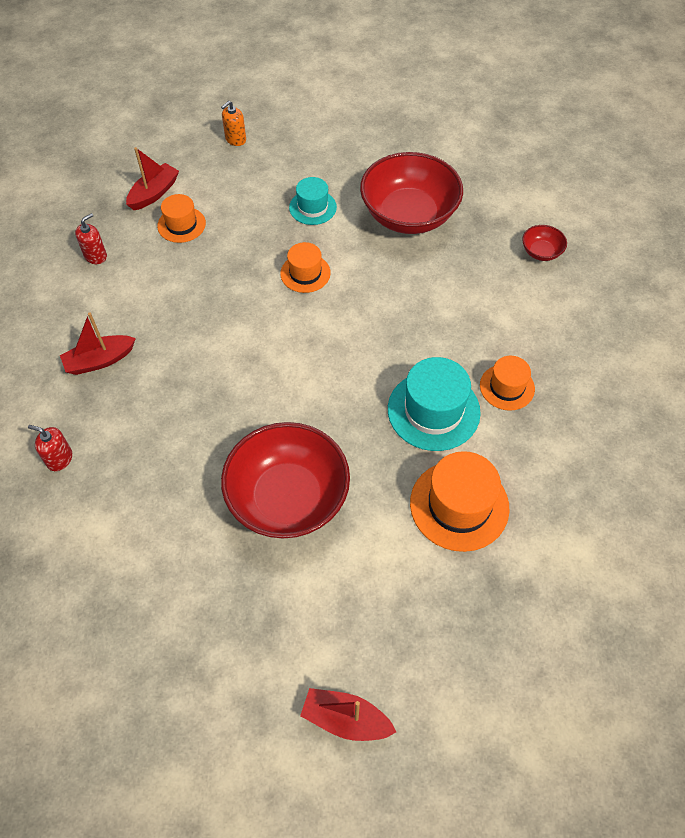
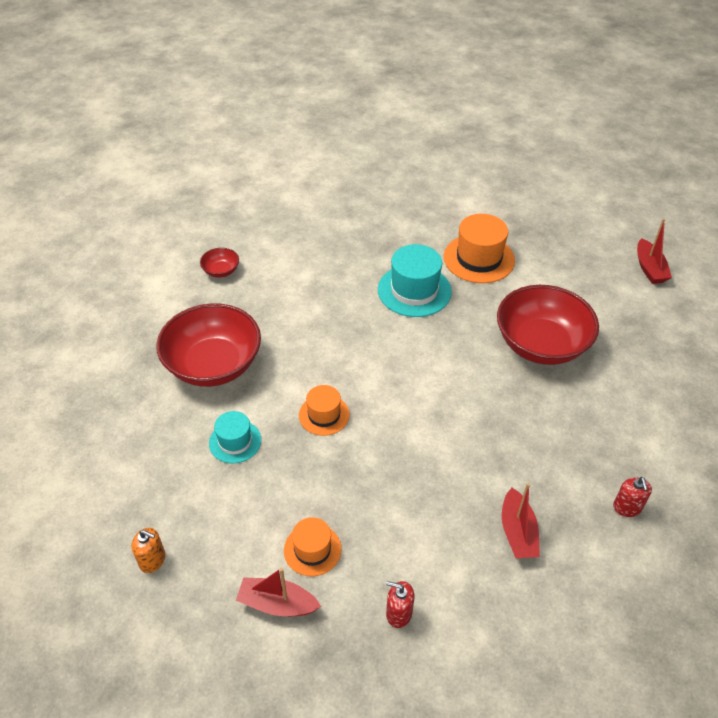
camera: 115 degrees left, 10 degrees down
(100, 360) = (517, 532): red boat -> red boat turned 45 degrees clockwise
(507, 387) = (368, 259): orange hat -> none

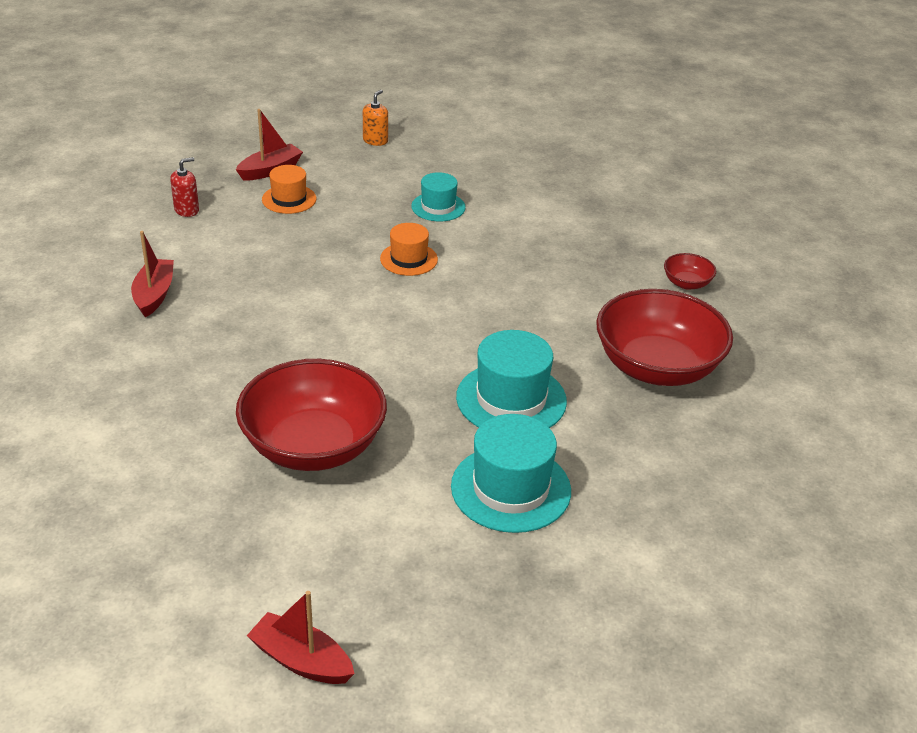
camera: 125 degrees right, 10 degrees down
(152, 560) = (375, 140): orange soap dispenser -> orange soap dispenser turned 150 degrees clockwise
(213, 365) = (544, 229): red bowl -> red bowl (657, 367)
(479, 258) = (511, 488): orange hat -> turquoise hat
(517, 532) = (154, 294): red boat -> red boat turned 60 degrees clockwise
(627, 507) = (75, 368): red soap dispenser -> none

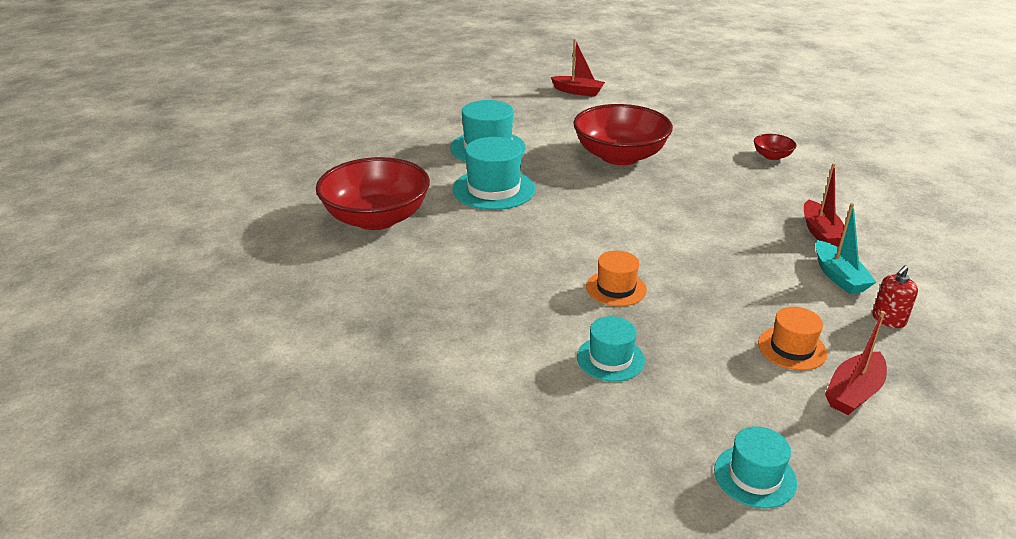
camera: 175 degrees right, 5 degrees down
(188, 248) = (839, 276): none -> turquoise boat
(375, 140) = (755, 476): orange soap dispenser -> turquoise hat
(687, 283) = (325, 292): red bowl -> red bowl (772, 156)

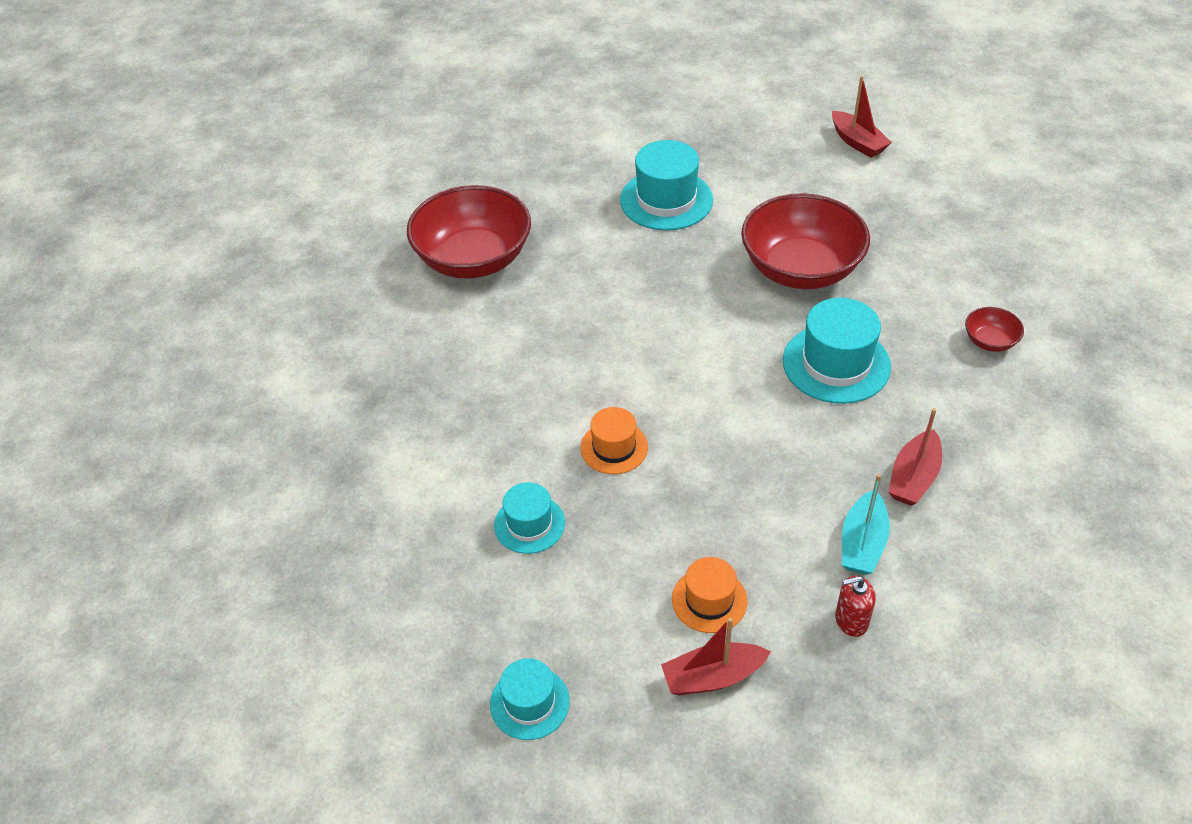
camera: 35 degrees right, 15 degrees up
(493, 189) = (617, 264): turquoise hat -> turquoise hat (836, 363)

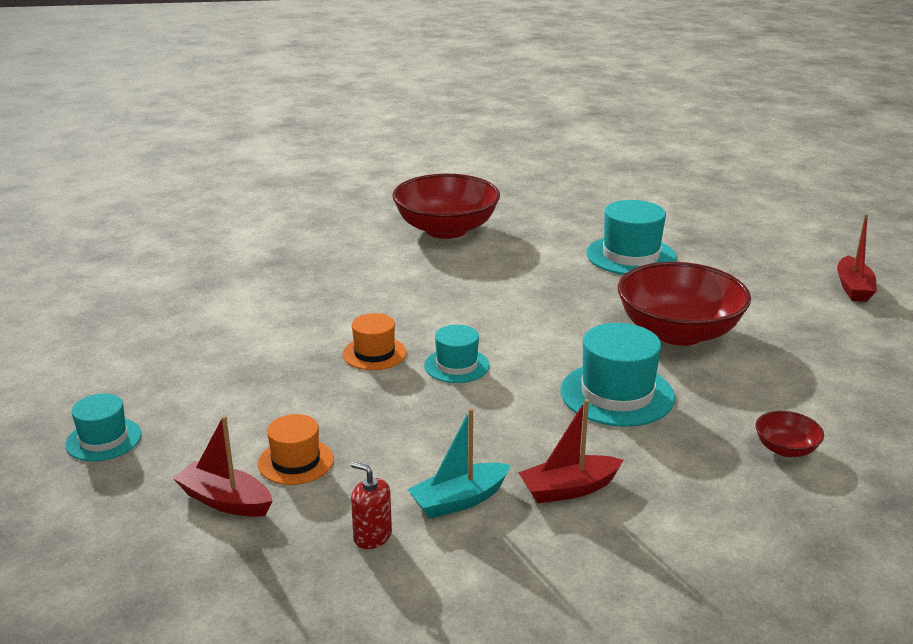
camera: 40 degrees right, 20 degrees down
(529, 524) = (257, 360): turquoise hat -> turquoise hat (456, 365)

